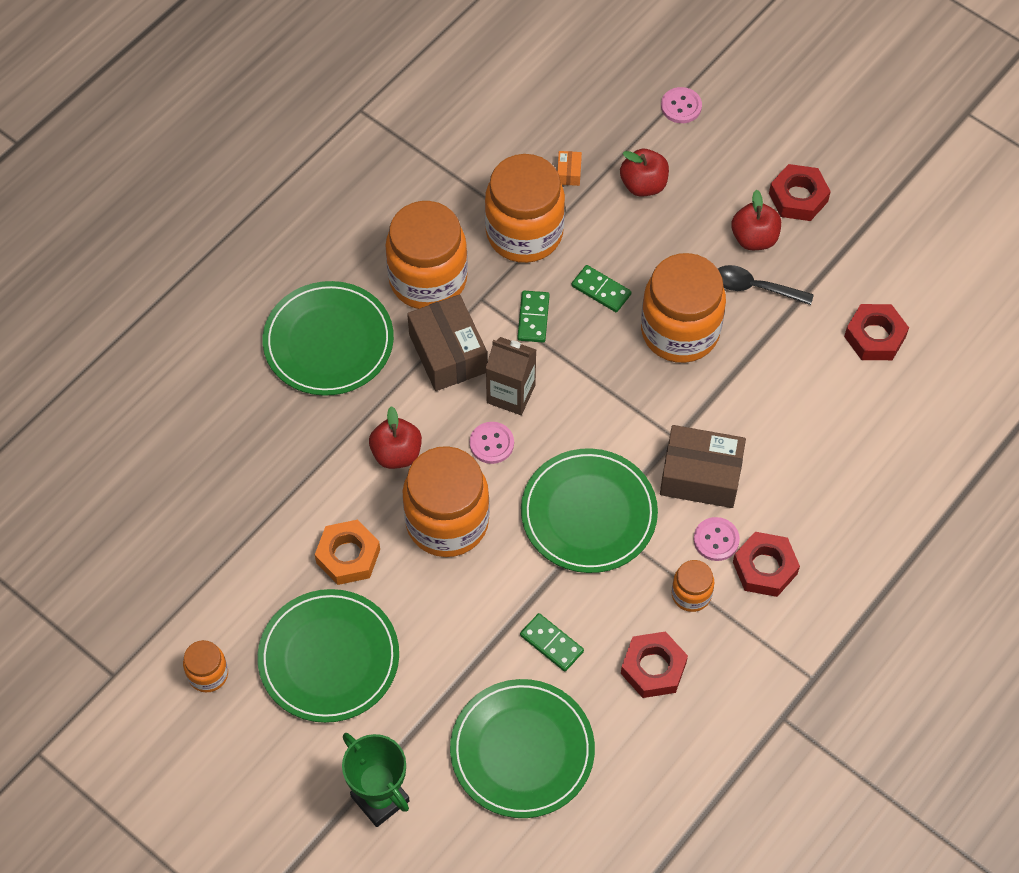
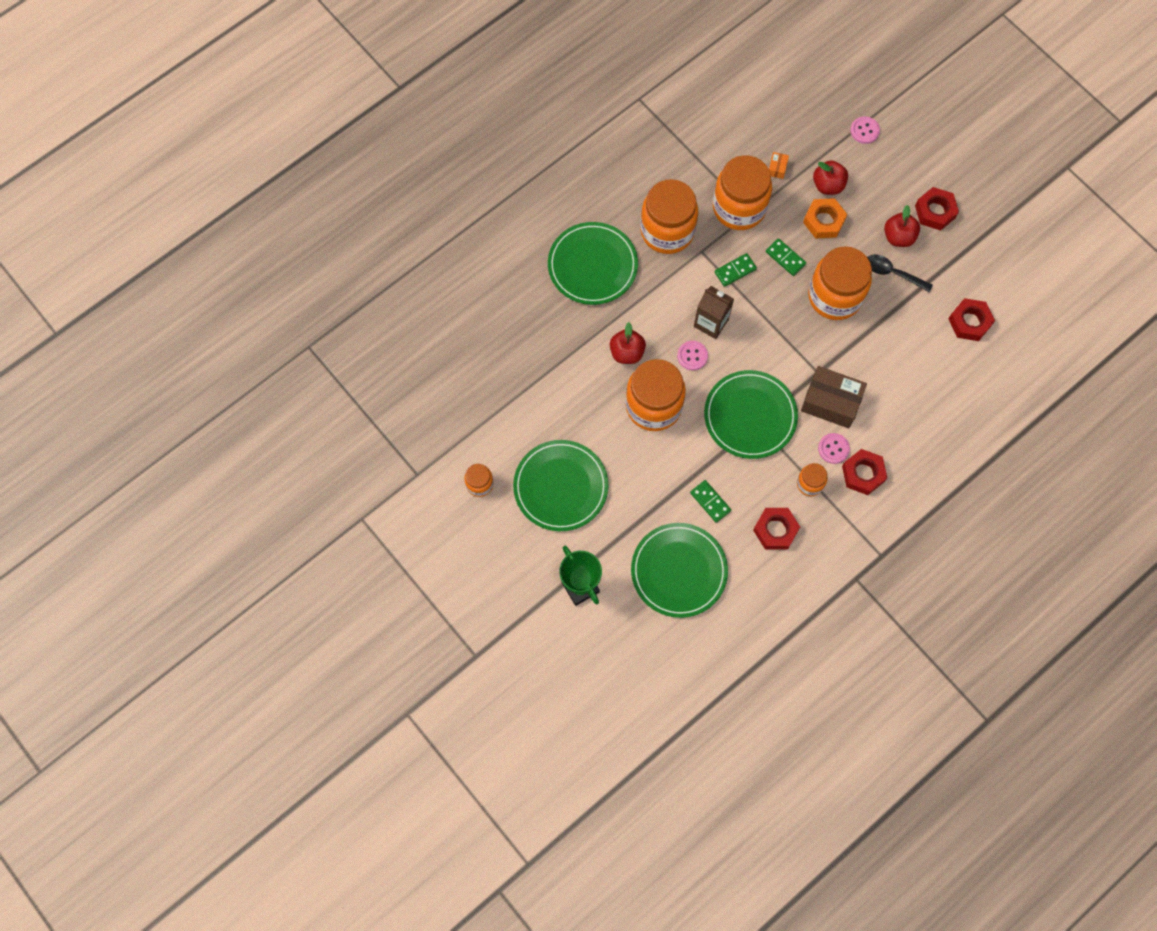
camera: 10 degrees right, 10 degrees up
(348, 556) = (583, 419): orange nut -> orange nut (824, 221)
(448, 353) = (672, 287): brown box -> none
(533, 318) = (735, 270): green domino -> green domino turned 45 degrees clockwise

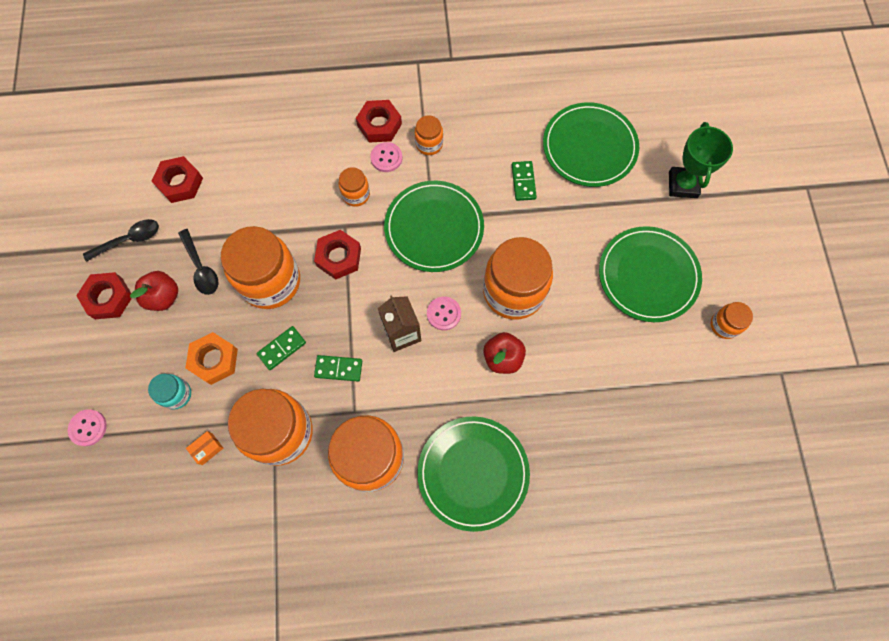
camera: 145 degrees left, 0 degrees up
(775, 530) = (486, 128): red nut -> red nut (339, 257)
(785, 258) = (282, 348): green domino -> green domino turned 60 degrees clockwise
(828, 185) = (176, 394): red apple -> turquoise jar
(830, 402) = (356, 195): brown box -> orange jar
(962, 257) = (129, 240): none -> black spoon

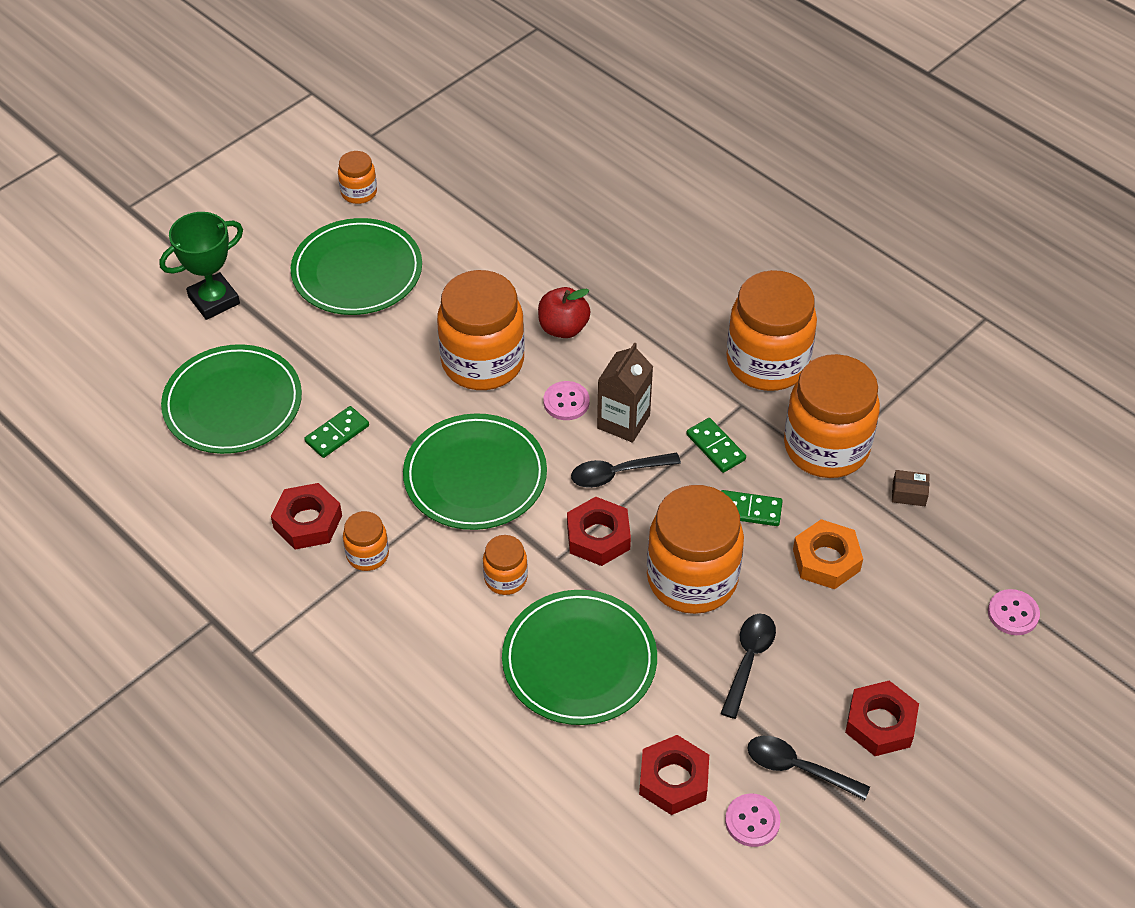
camera: 130 degrees left, 20 degrees down
(163, 297) = (819, 668): red apple -> none
(176, 394) = (894, 564): turquoise jar -> none
(207, 449) = (909, 494): orange box -> brown box
(369, 300) = (617, 474): none -> black spoon
(379, 125) = (386, 625): red nut -> red nut (308, 522)
(386, 158) = (427, 584): pink button -> pink button (752, 821)
(473, 473) = (695, 283): green plate -> green plate (579, 660)

